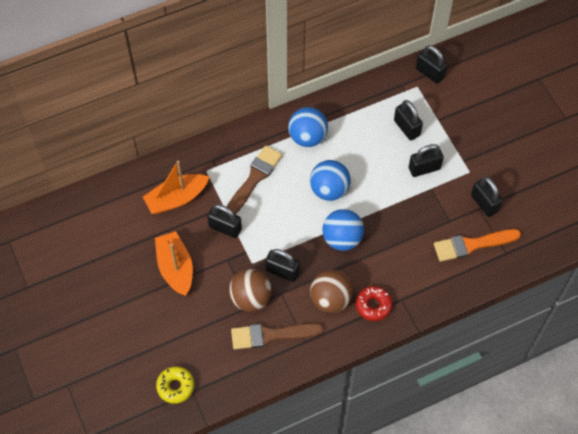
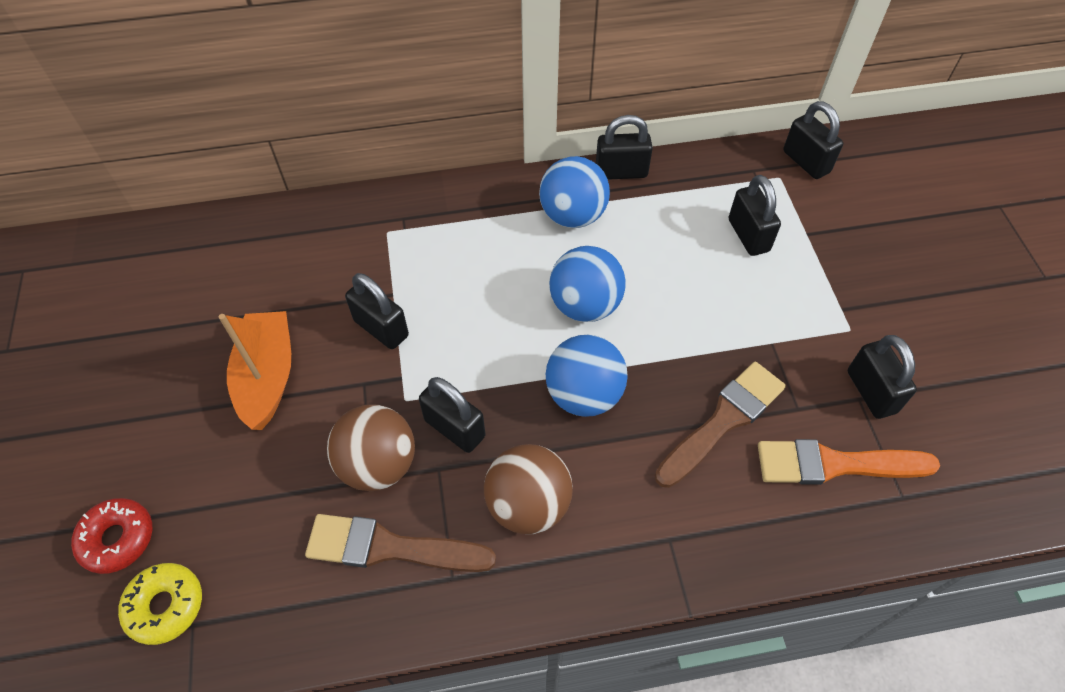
camera: 15 degrees right, 5 degrees down
(176, 199) = (319, 264): orange boat -> none
(254, 178) = (462, 260): brown brush -> brown brush (723, 420)
(373, 305) = (609, 538): red donut -> red donut (117, 539)
(424, 168) = (766, 306): black padlock -> black padlock (621, 172)

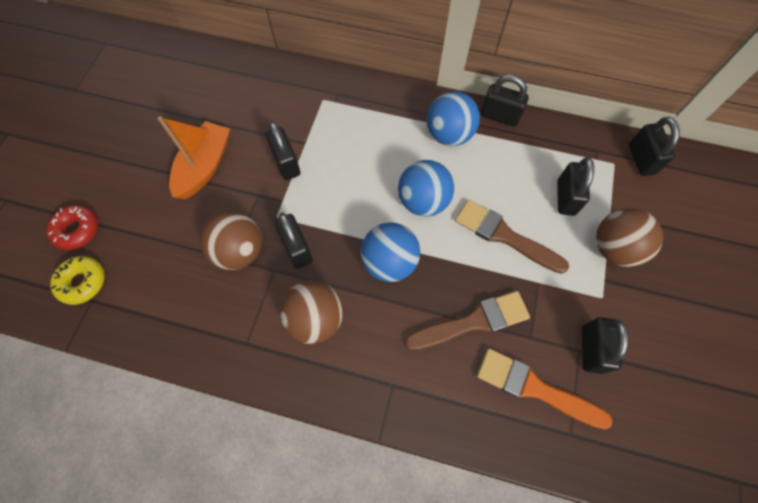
camera: 25 degrees right, 10 degrees up
(390, 547) = (220, 307): brown brush -> brown brush (504, 236)
(832, 270) = (614, 248): none -> brown ball

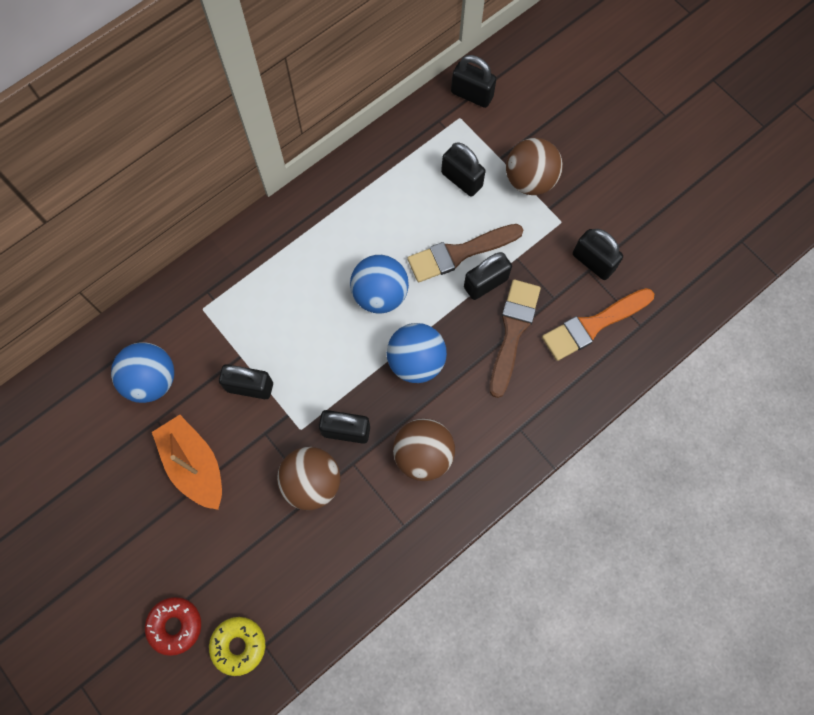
camera: 55 degrees left, 5 degrees up
(449, 135) = (331, 225): blue ball -> blue ball (151, 380)
(499, 116) = (345, 169): black padlock -> black padlock (485, 283)

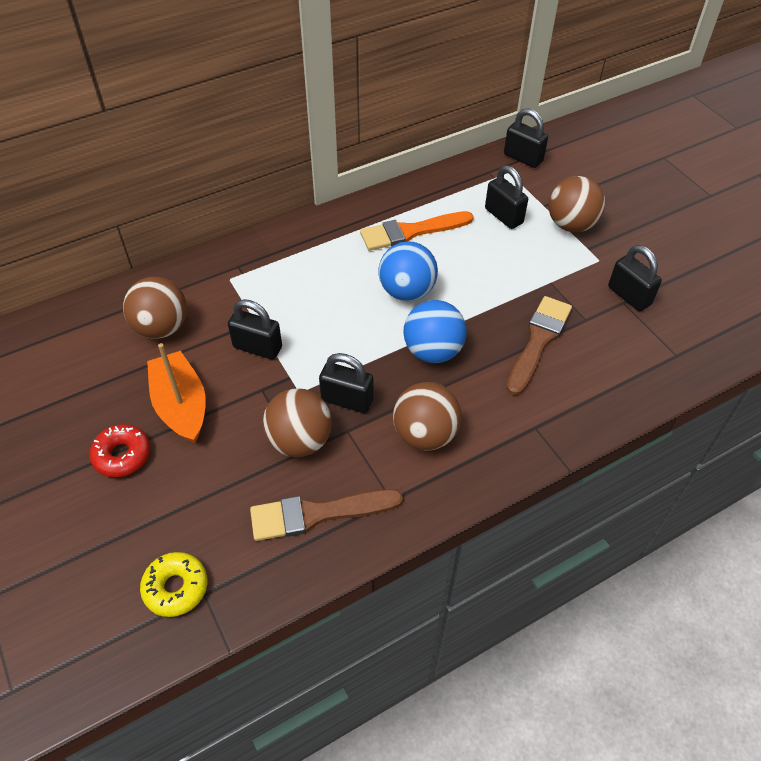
camera: 10 degrees right, 20 degrees down
(151, 380) = (162, 327): blue ball -> brown ball
(175, 625) = (112, 554): red donut -> red donut (122, 455)
(459, 253) = (492, 270): brown brush -> brown brush (317, 514)
(485, 283) = (515, 297): black padlock -> none
(593, 325) = (624, 347): orange brush -> orange brush (411, 232)

